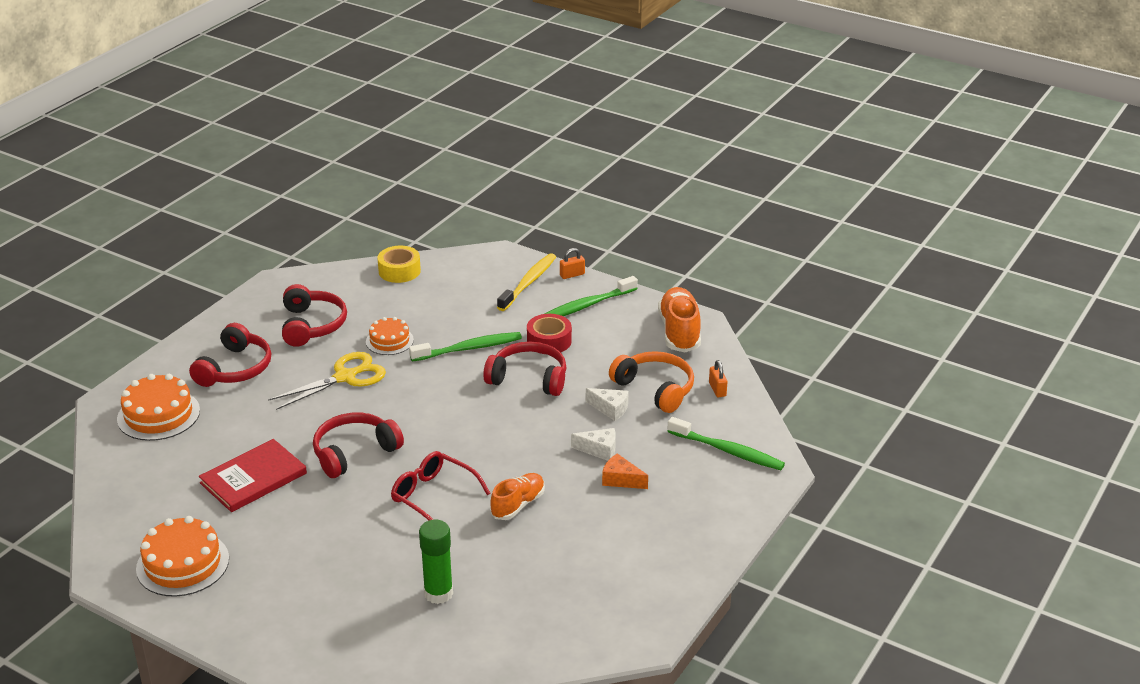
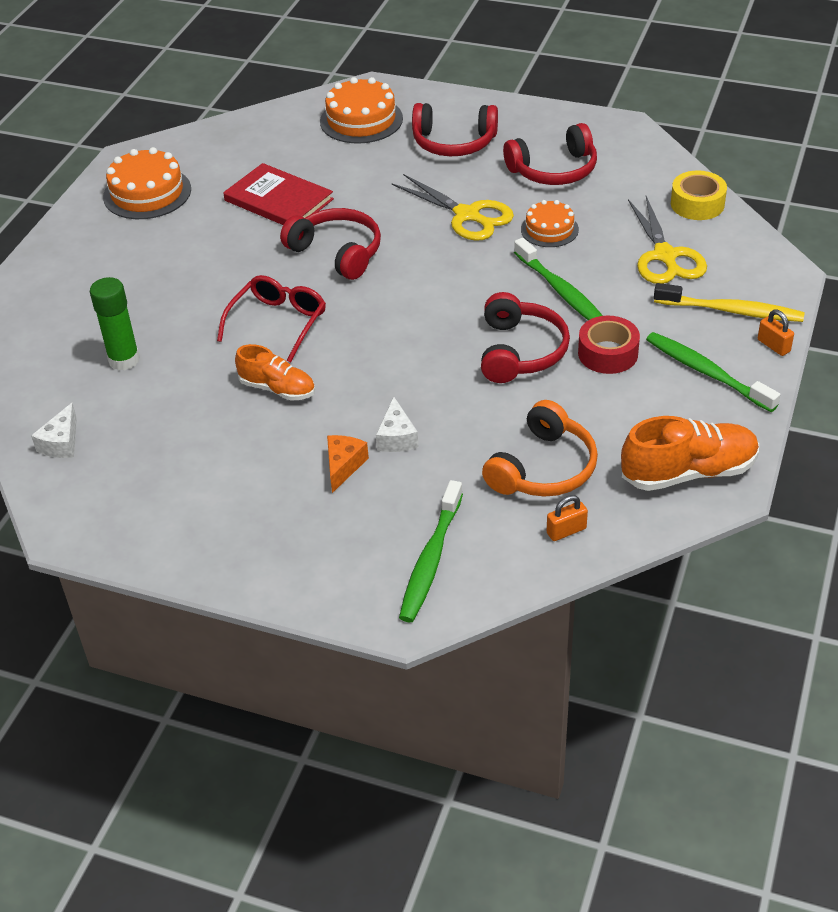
camera: 80 degrees right, 10 degrees up
(452, 296) = (665, 256): none -> yellow scissors
(610, 409) = (483, 433): white cheese -> white cheese (61, 443)

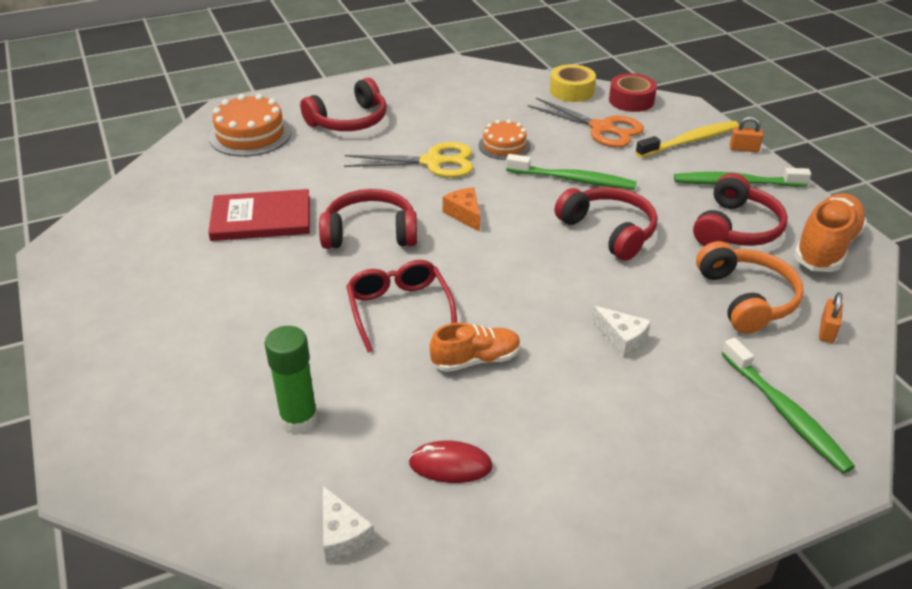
camera: 45 degrees left, 5 degrees down
(147, 193) = (121, 269): orange cake -> none
(169, 444) = (450, 465): none -> red mouse
(343, 466) = (618, 386): orange cheese -> orange cheese (464, 215)
(554, 170) = (449, 109): red headphones -> red headphones (736, 228)
(608, 353) = (663, 203): red tape -> red tape (631, 100)
(665, 256) = (601, 128): yellow scissors -> orange scissors

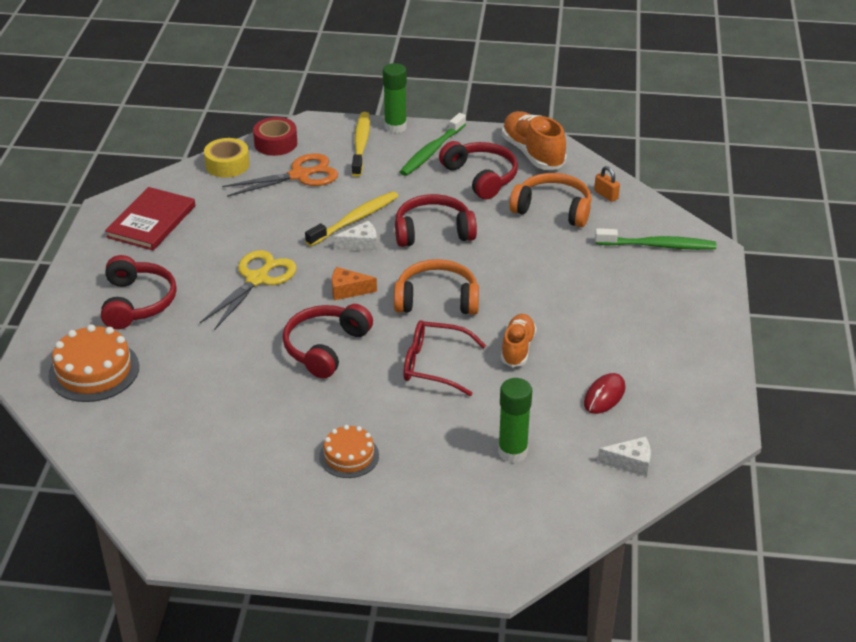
camera: 60 degrees left, 0 degrees up
(261, 219) = (245, 402): red book -> red book (151, 221)
(503, 273) = (437, 299): none -> orange headphones
(504, 146) = (272, 233): orange cake -> orange cake (349, 456)
(573, 180) = (355, 219): green toothbrush -> yellow toothbrush
(621, 339) = (549, 277): white cheese -> white cheese (361, 244)
(744, 149) = (395, 127): orange padlock -> green glue stick

